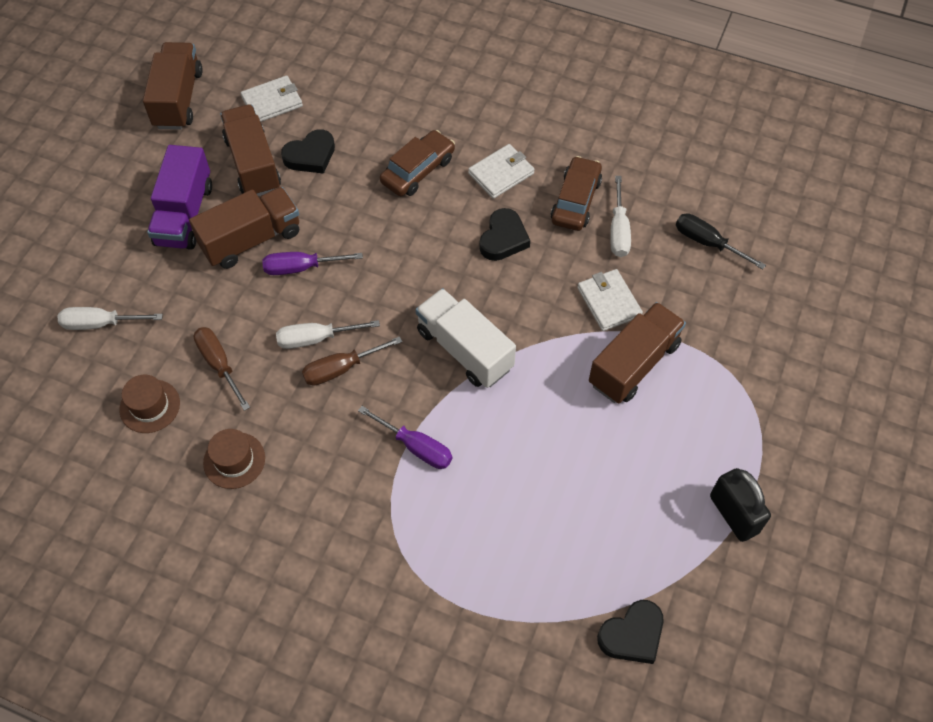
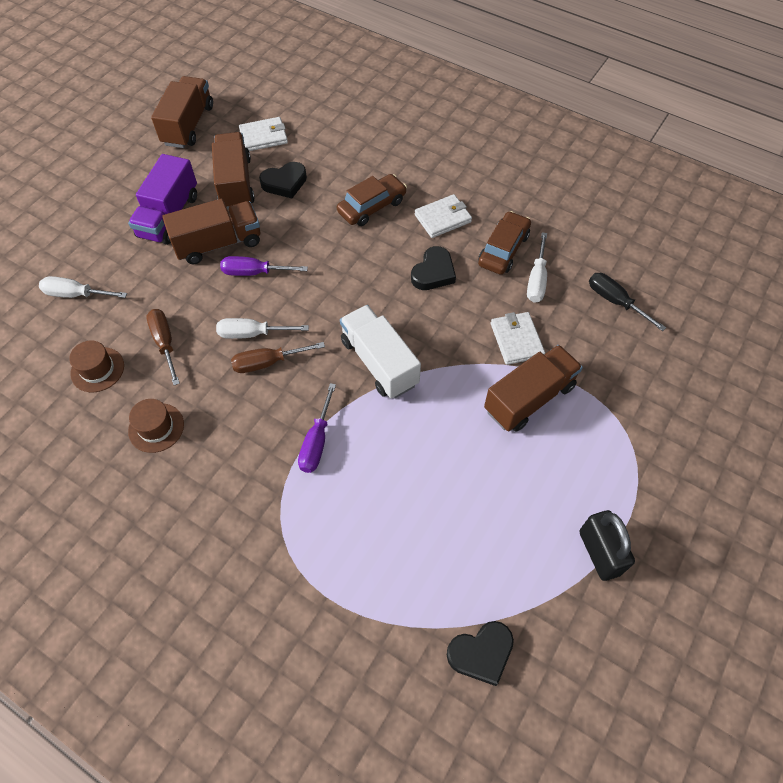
camera: 10 degrees right, 0 degrees up
(415, 447) = (317, 441): purple screwdriver -> purple screwdriver turned 60 degrees clockwise

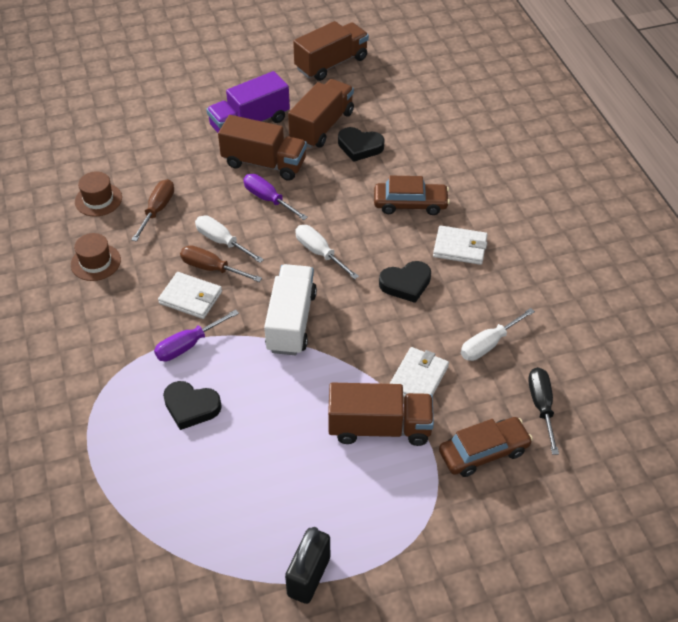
camera: 40 degrees right, 10 degrees down
(76, 294) = (135, 141): white screwdriver -> white screwdriver (320, 253)
(263, 137) = (380, 103): white wallet -> white wallet (190, 297)
(481, 653) = (147, 570): black heart -> black heart (191, 407)
(503, 249) = (486, 303): brown car -> brown car (483, 452)

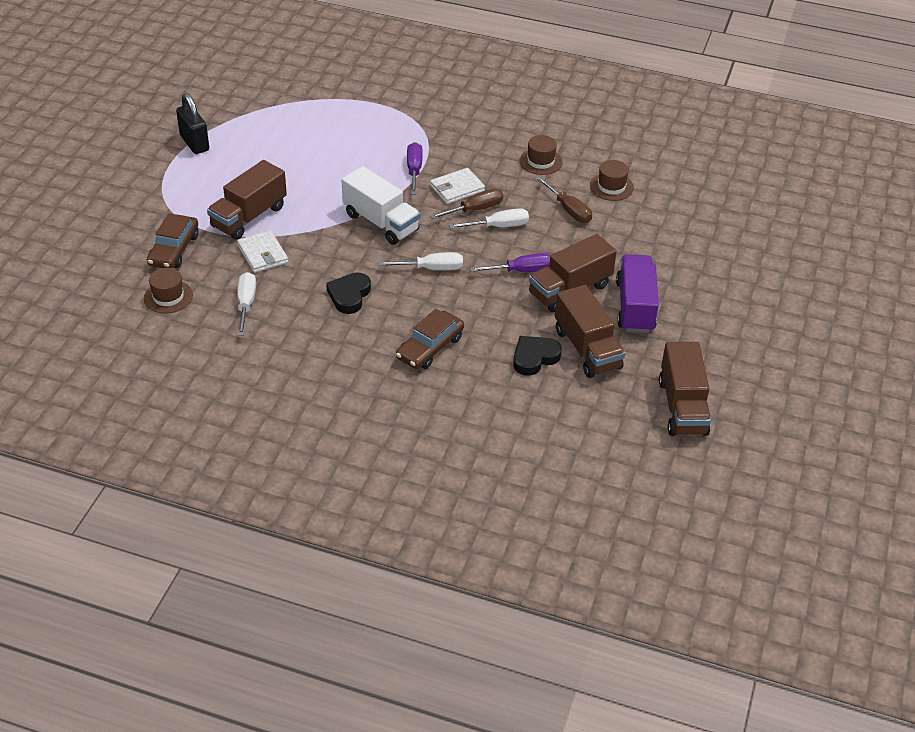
camera: 125 degrees right, 5 degrees down
(191, 407) = (361, 151): black heart -> none
(460, 247) = (351, 347): white wallet -> none
(541, 407) = (168, 297): black screwdriver -> brown hat

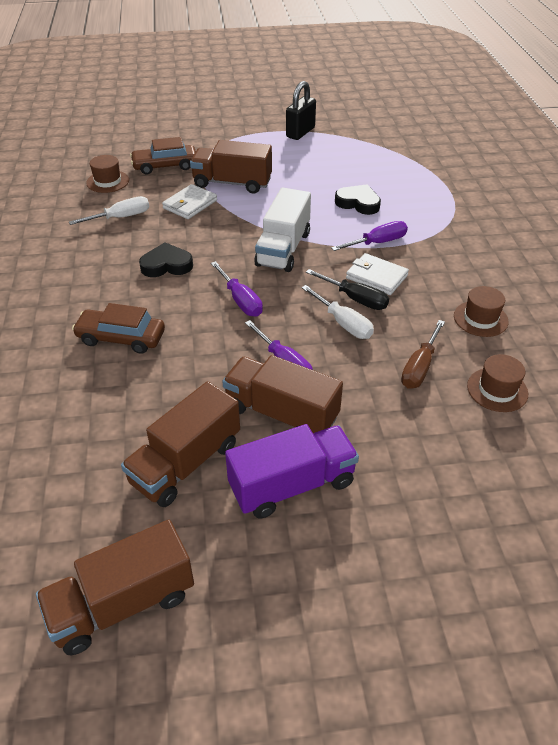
camera: 65 degrees right, 0 degrees up
(431, 268) = (240, 300): white screwdriver -> purple screwdriver
(475, 209) = (355, 299): brown screwdriver -> black screwdriver
(534, 358) = (146, 421): black heart -> black heart (358, 203)

